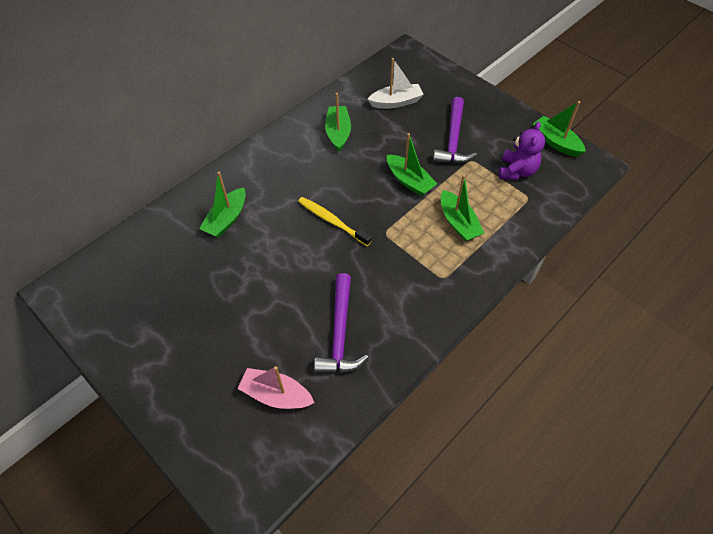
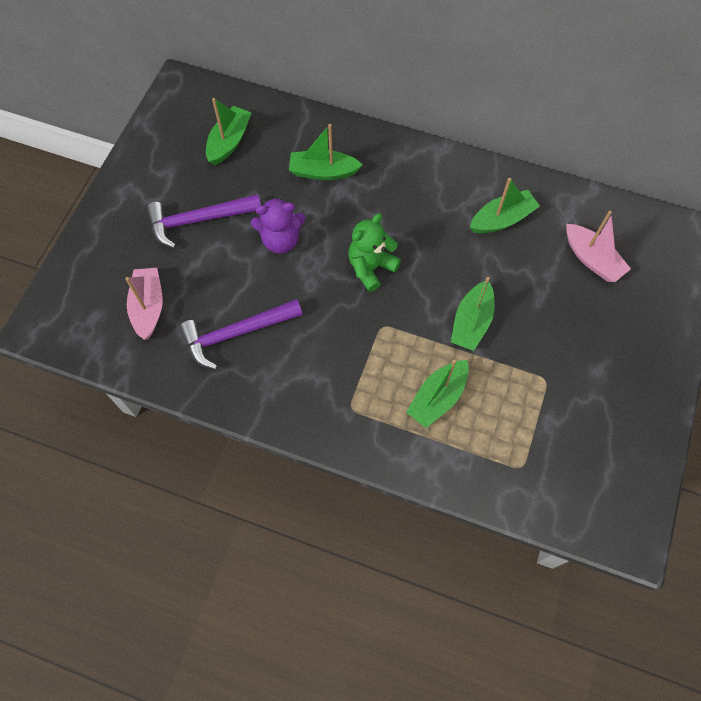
camera: 65 degrees right, 10 degrees up
(332, 221) = (371, 268): yellow toothbrush -> green teddy bear
(396, 102) = (592, 259): white boat -> pink boat
(453, 140) = (567, 346): purple hammer -> purple hammer (198, 220)
(516, 171) = (558, 440): purple teddy bear -> purple teddy bear (281, 240)
(555, 142) = (642, 475): green boat -> green boat (229, 142)

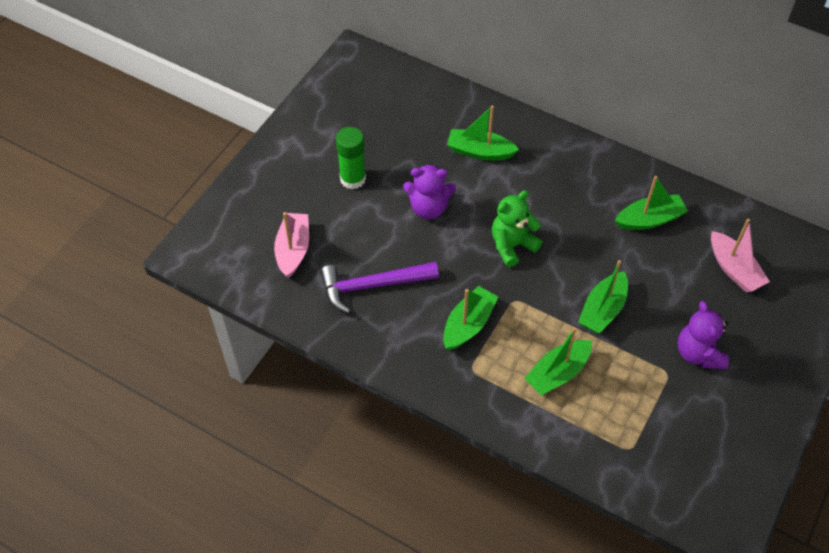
camera: 10 degrees right, 10 degrees down
(198, 220) = (353, 179): purple hammer -> green glue stick
(229, 142) = (393, 112): green boat -> green boat (468, 324)
(572, 353) = (698, 353): none -> purple teddy bear

